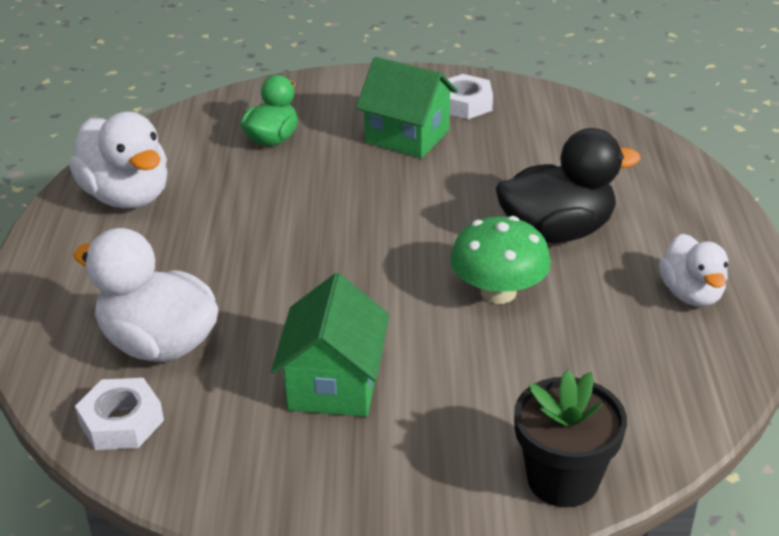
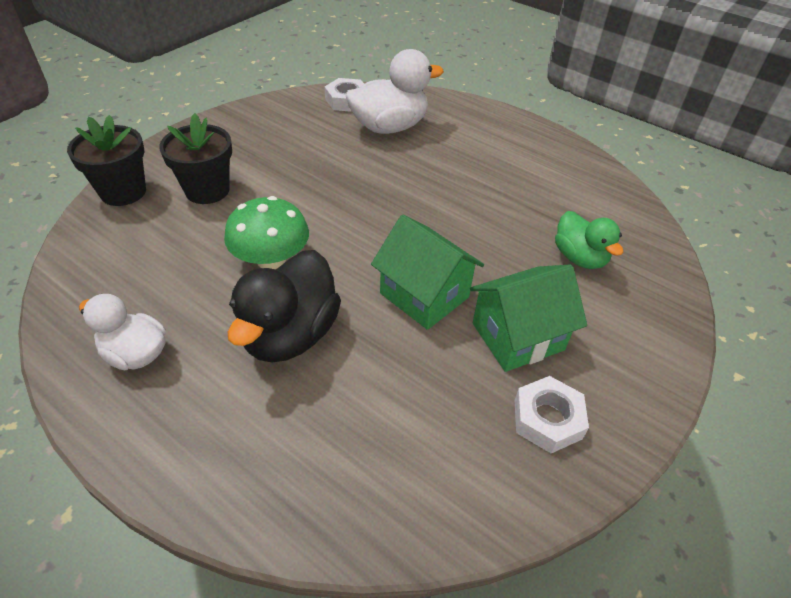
camera: 125 degrees right, 10 degrees up
(127, 196) = (552, 166): white duck -> none
(334, 384) = (287, 161): green house -> green house (424, 295)
(467, 409) = (207, 190): none -> black flower pot

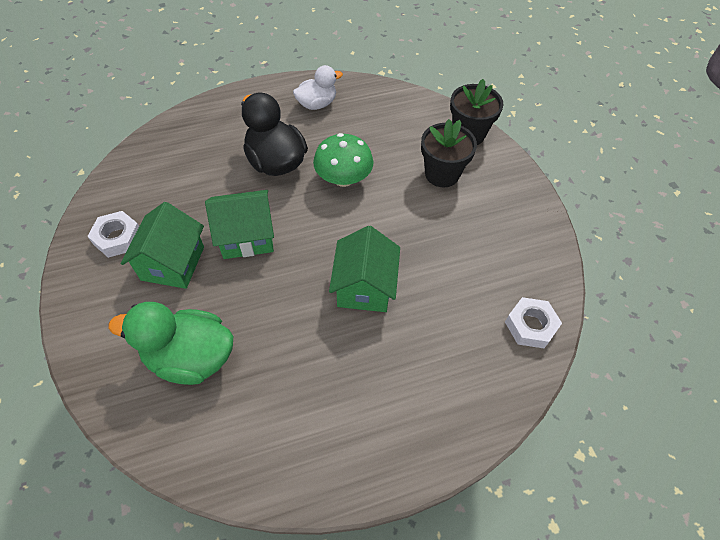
camera: 125 degrees right, 10 degrees up
(389, 127) = (460, 335): white duck -> none
(397, 188) = (364, 287): none -> green house
(579, 257) = (190, 357): green duck -> green duck, size x1.59

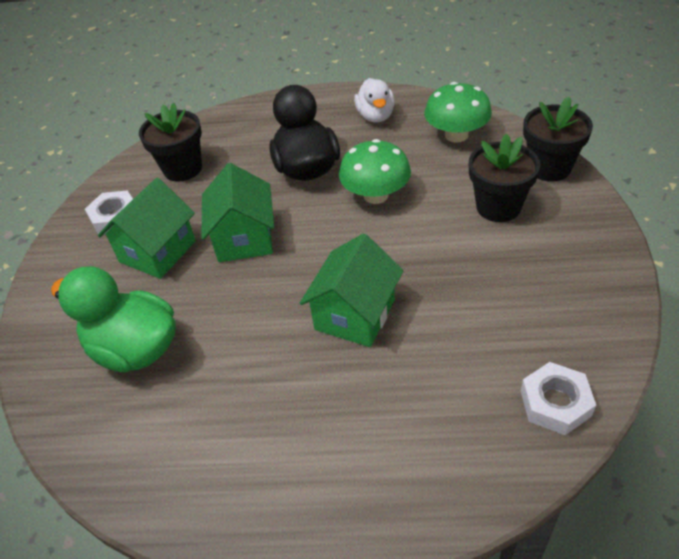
camera: 25 degrees right, 10 degrees down
(162, 178) = (182, 169): none -> black flower pot
(247, 237) = (244, 238): green house -> green house turned 75 degrees clockwise
(317, 104) = (375, 116): white duck -> white duck turned 90 degrees clockwise
(389, 114) = (456, 135): none -> green mushroom

